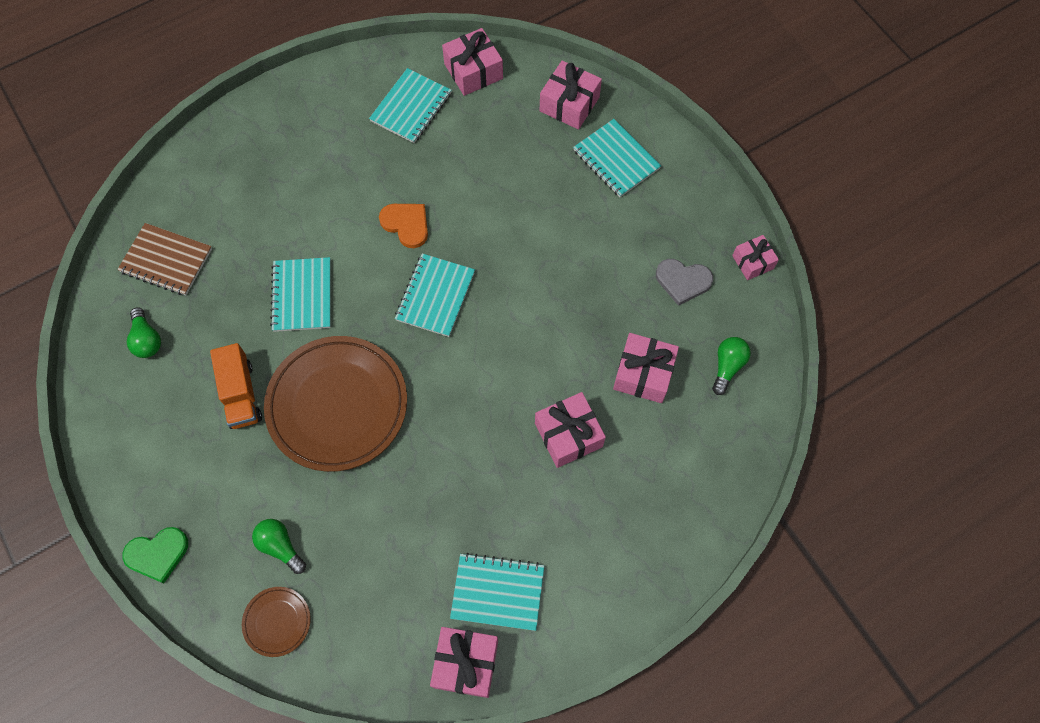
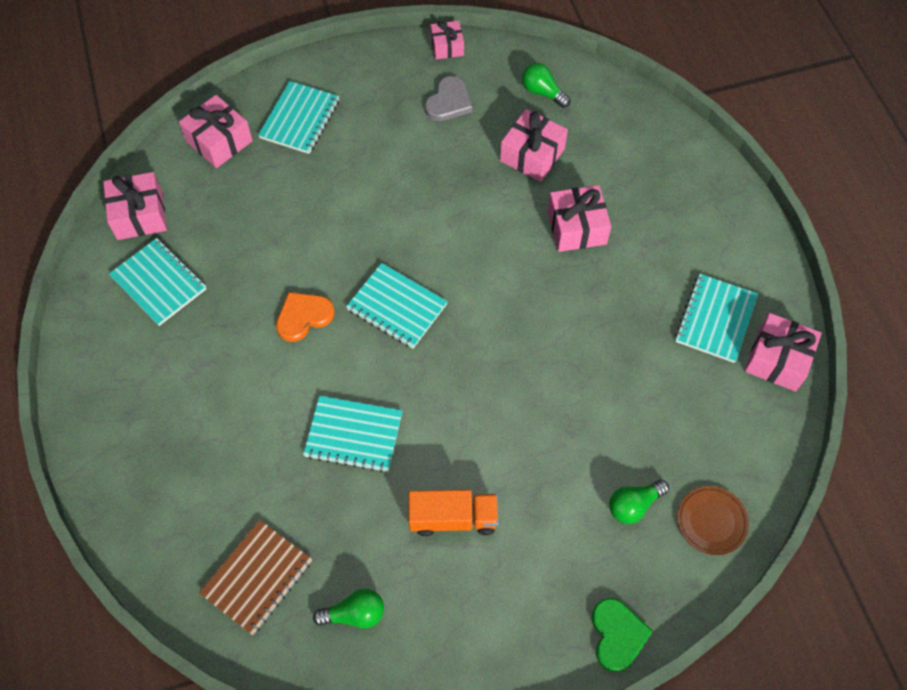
camera: 75 degrees left, 5 degrees down
(337, 405) = (492, 423): brown plate -> none
(616, 159) = (300, 119): turquoise notebook -> turquoise notebook turned 45 degrees counterclockwise

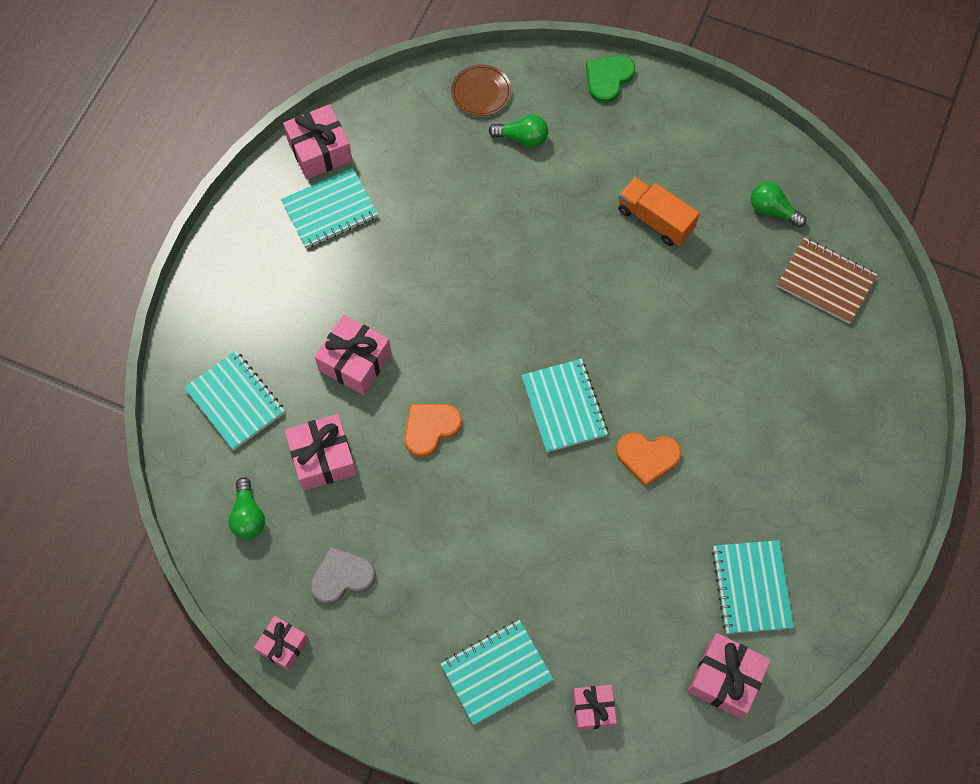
camera: 140 degrees left, 5 degrees up
(219, 141) = (593, 709): pink gift -> pink gift, size x0.64
(257, 577) = (825, 282): brown notebook -> brown notebook turned 45 degrees clockwise
(353, 435) = (681, 329): turquoise notebook -> turquoise notebook (235, 401)
(479, 223) = (430, 428): none -> orange heart

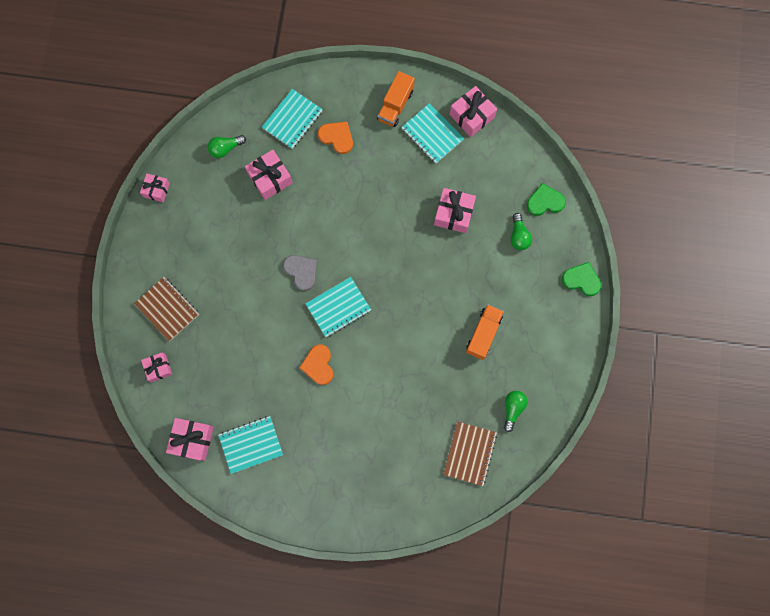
camera: 75 degrees right, 10 degrees up
(265, 248) = (395, 105): none -> orange truck
(341, 576) = (202, 209): grey heart -> grey heart (301, 271)
(355, 361) = (335, 178): pink gift -> pink gift (453, 214)
(430, 428) = (304, 233): orange heart -> orange heart (337, 137)
(481, 92) = (545, 201): brown plate -> green heart
(496, 672) = (167, 309): turquoise notebook -> brown notebook

